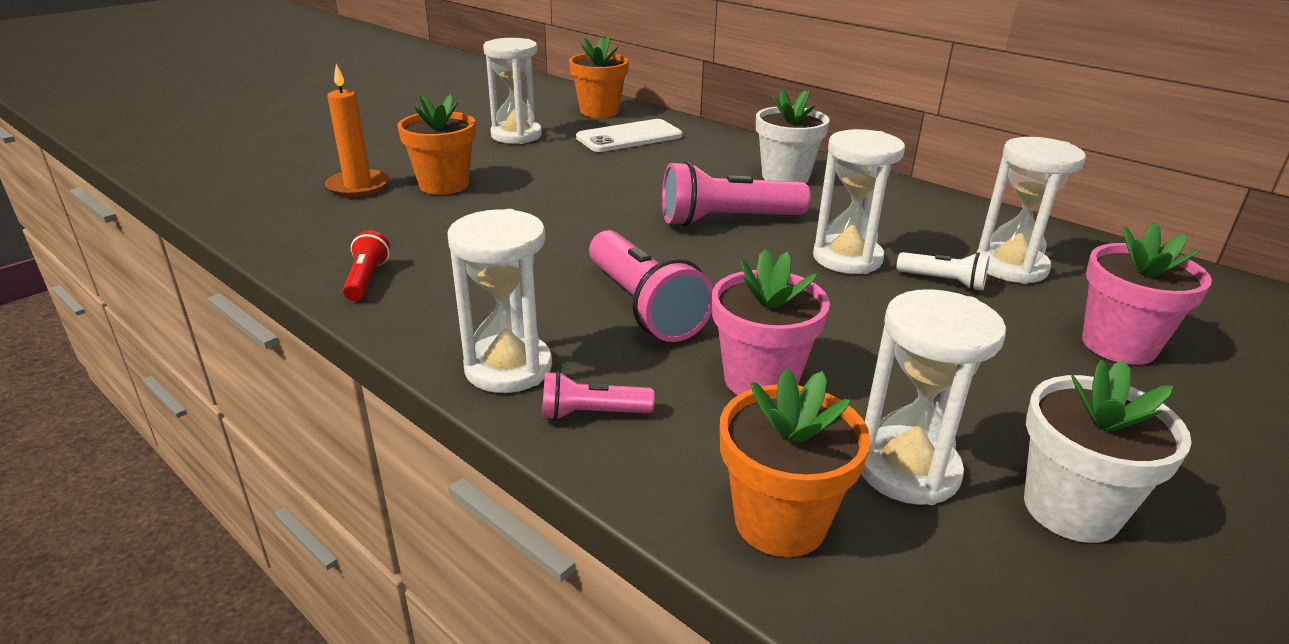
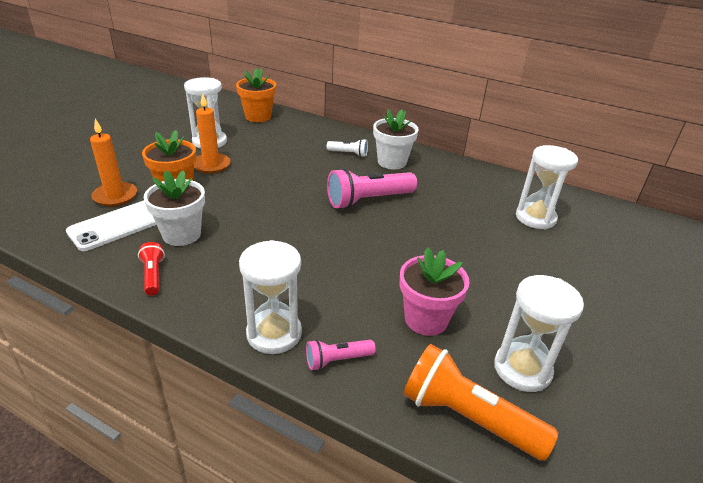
camera: 15 degrees left, 5 degrees up
(506, 161) = (211, 165): none -> orange candle
(629, 137) = (285, 137): white phone -> white phone (117, 225)
(644, 306) = (340, 274): pink flashlight -> none
(780, 522) = (467, 417): orange flower pot -> orange flashlight
(847, 258) = (446, 222): white hourglass -> none
(943, 281) = (503, 233): white flashlight -> white flashlight (348, 153)
(1071, 509) = (608, 380): white flower pot -> white flower pot (181, 234)
(1118, 345) = (603, 266): pink flower pot -> none

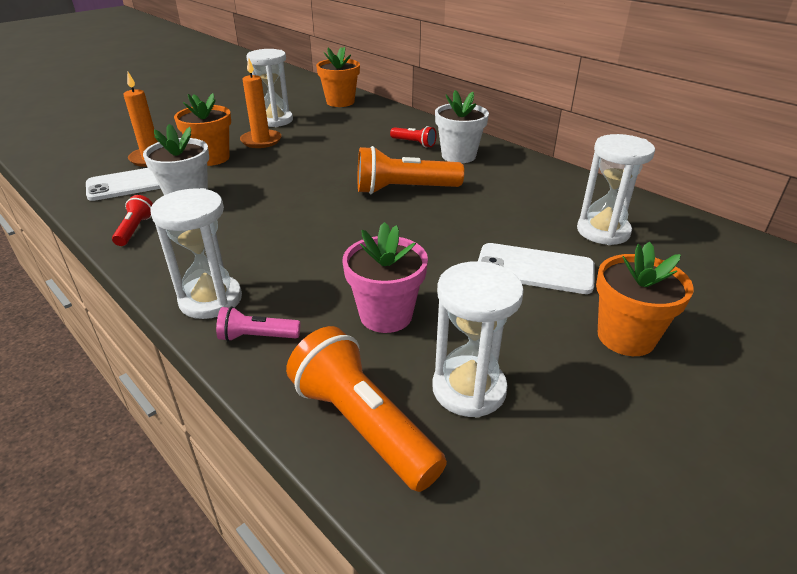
camera: 20 degrees right, 0 degrees up
(348, 153) = (414, 143): white flashlight -> red flashlight
(368, 200) = (404, 190): pink flashlight -> orange flashlight
(508, 258) = (534, 269): none -> white phone
(598, 304) = (626, 337): none -> orange flower pot

